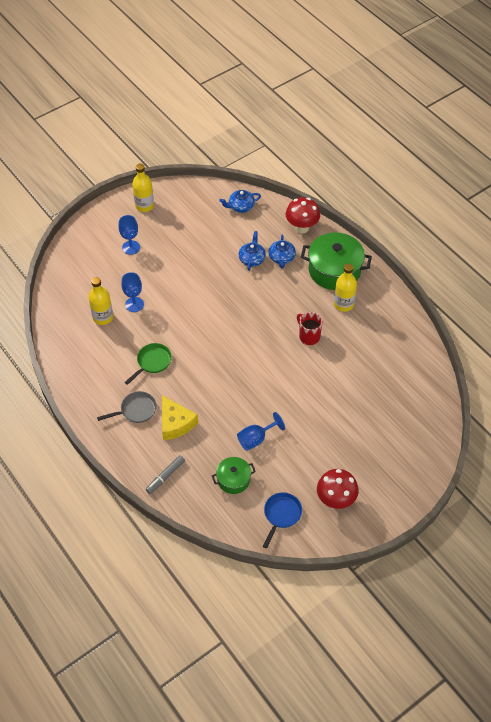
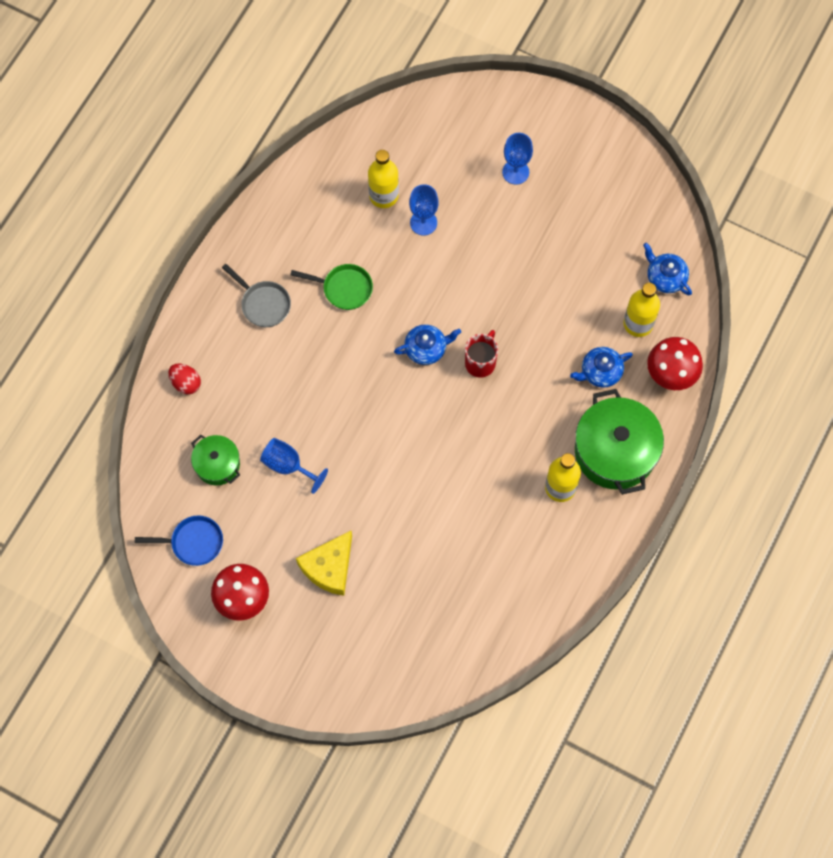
camera: 65 degrees right, 15 degrees up
(144, 206) = (598, 153): yellow bottle -> yellow bottle (638, 323)
(165, 476) = (186, 383): grey marker -> red egg
(175, 423) = (266, 359): yellow cheese -> yellow cheese (329, 567)
(252, 259) = (578, 333): blue teapot -> blue teapot (426, 348)
(309, 336) = (481, 464): red mug -> red mug (480, 362)

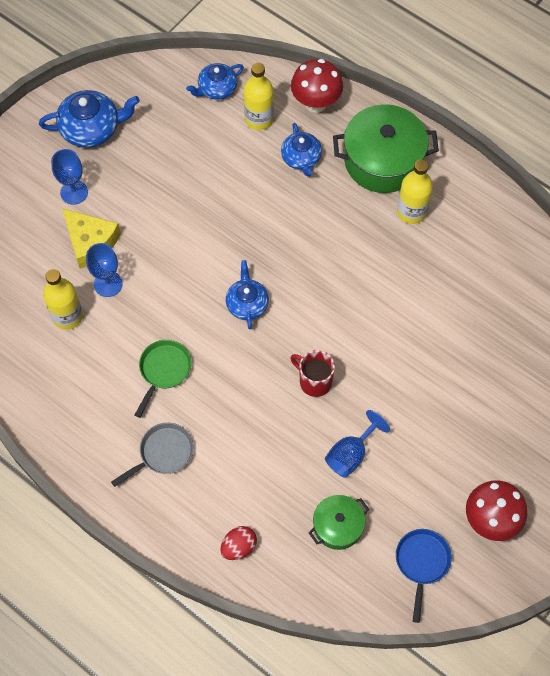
camera: 80 degrees left, 5 degrees down
(329, 567) = (465, 430): yellow cheese -> yellow cheese (90, 242)
(480, 362) = (271, 257): red mug -> red mug (314, 381)
(590, 172) = (91, 128): none -> blue teapot

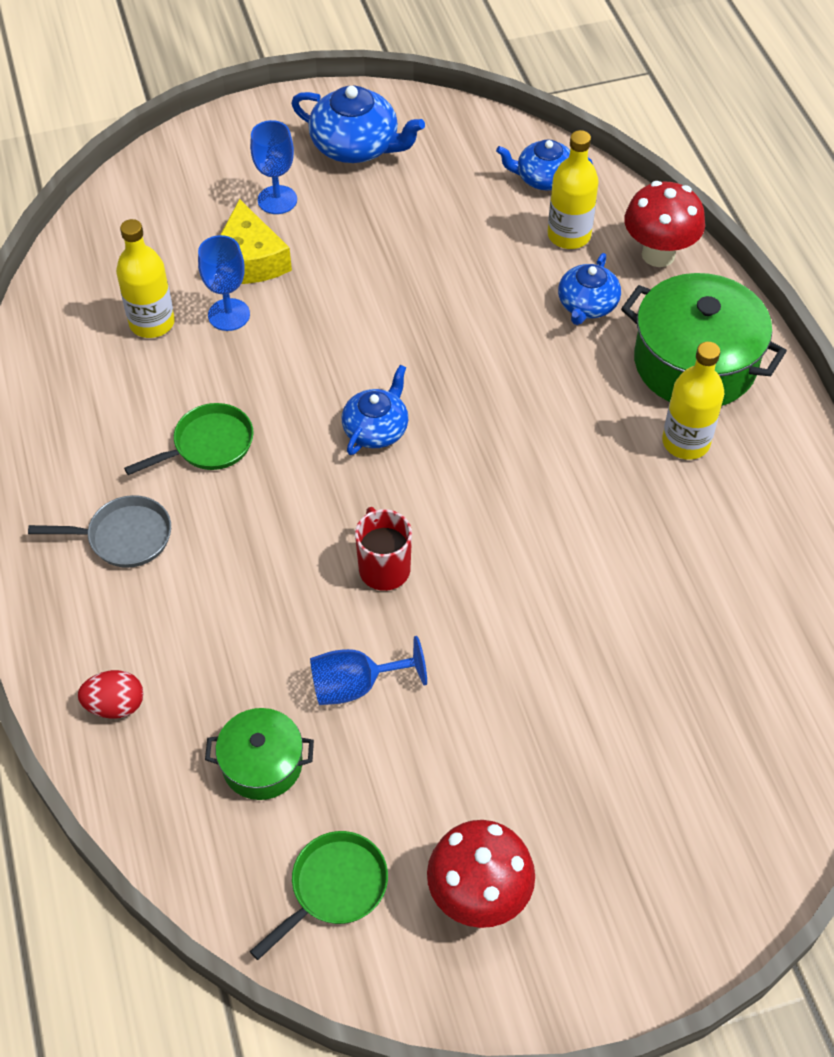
camera: 35 degrees right, 10 degrees down
(422, 563) = (334, 887): blue pan -> green pan

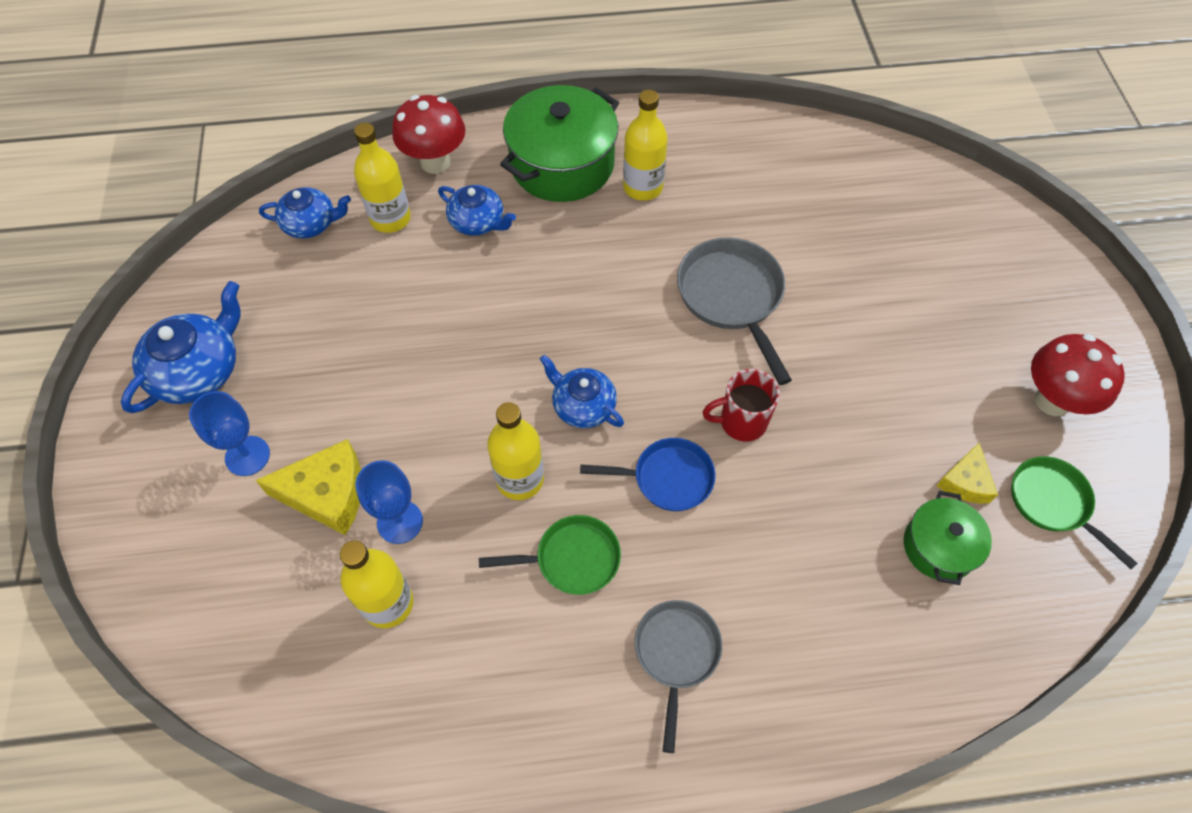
camera: 80 degrees left, 5 degrees up
(115, 705) = (876, 676): red egg -> none
(208, 445) = (572, 559): green pan -> green pan turned 105 degrees clockwise
(285, 392) = (520, 479): none -> yellow bottle
(305, 510) = (667, 478): none -> blue pan
(347, 792) = (965, 482): none -> yellow cheese
(356, 685) = (861, 461): blue goblet -> none
(543, 178) = (310, 223): blue teapot -> blue teapot turned 105 degrees counterclockwise
(548, 545) = (732, 297): none -> grey pan

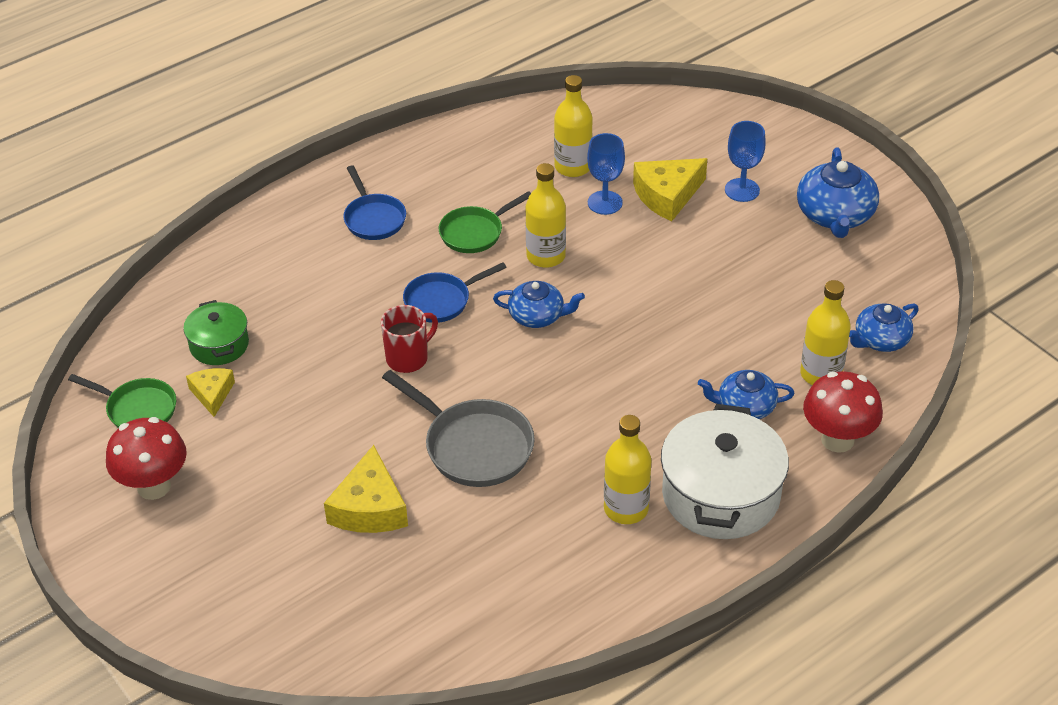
camera: 150 degrees right, 15 degrees down
(562, 164) = (721, 495): green pot -> white pot
(676, 654) = (373, 219): grey pan -> blue pan
(853, 285) = (369, 507): none -> yellow cheese

